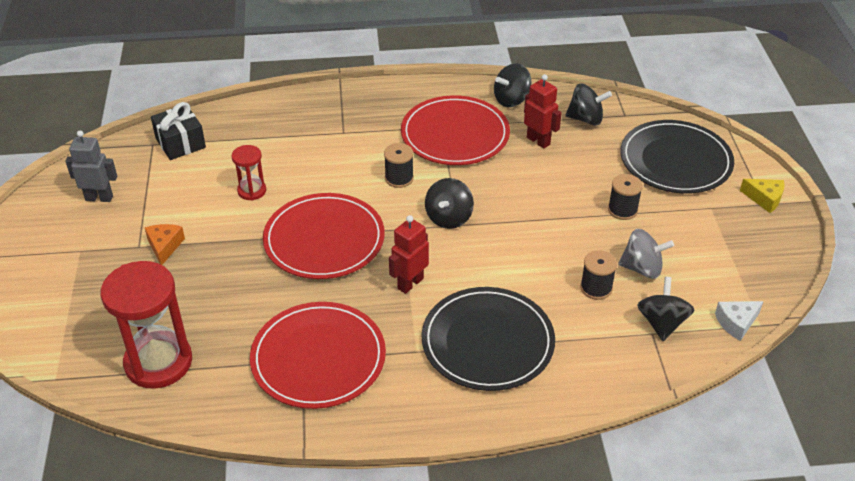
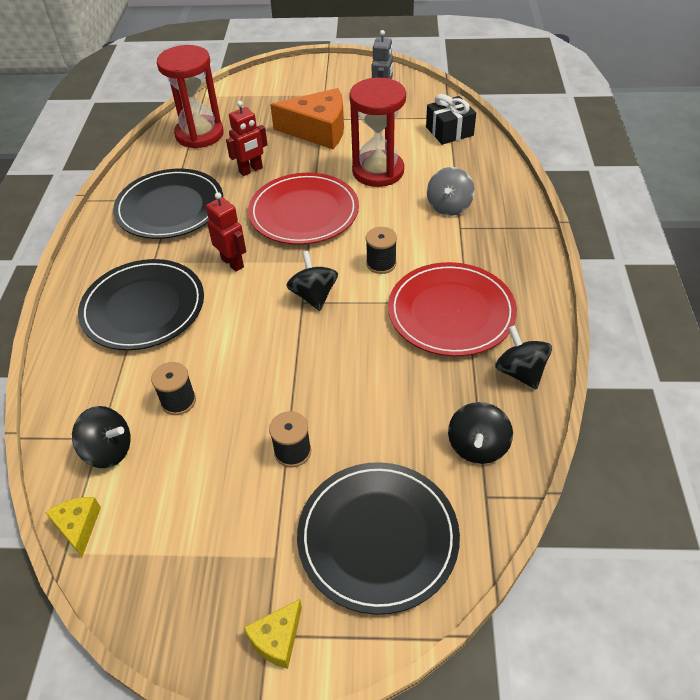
camera: 100 degrees right, 5 degrees up
(164, 246) = (318, 130): orange cheese -> orange cheese, size x2.09
(252, 191) = (378, 171): red hourglass -> red hourglass, size x1.99
(318, 358) = (170, 207): red plate -> black plate
(449, 218) = (314, 295): black spinning top -> black spinning top turned 45 degrees clockwise
(538, 141) = (434, 388): red robot -> red robot (251, 170)
(642, 268) = (192, 450): grey spinning top -> grey spinning top (449, 206)
(736, 323) = (78, 526): white cheese -> yellow cheese

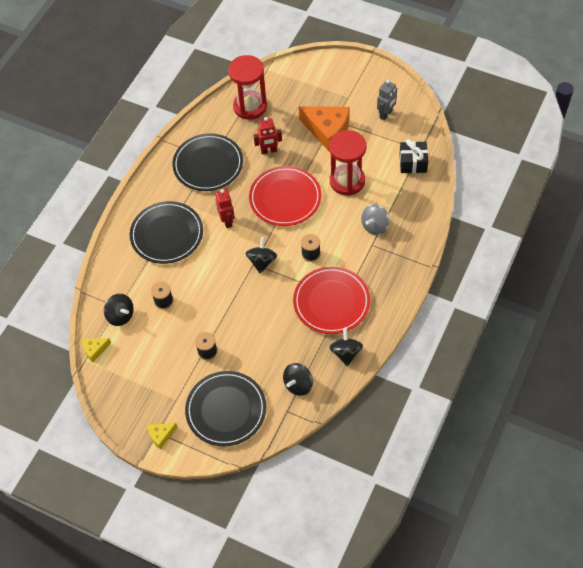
camera: 25 degrees right, 10 degrees up
(78, 526) = (95, 350): yellow cheese -> yellow cheese turned 120 degrees counterclockwise

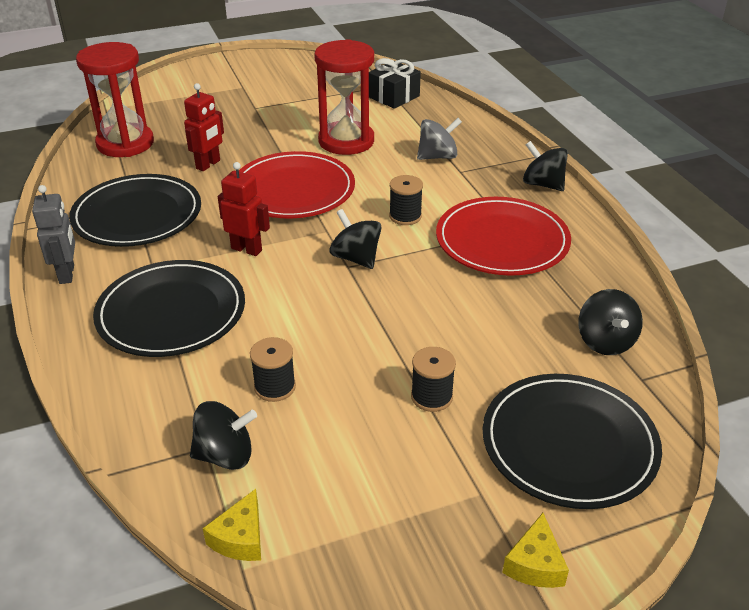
camera: 50 degrees left, 20 degrees down
(327, 130) = (258, 118): orange cheese -> none
(346, 353) = (599, 273): black spinning top -> black spinning top (543, 184)
(375, 226) = (437, 156): grey spinning top -> grey spinning top turned 105 degrees counterclockwise
(386, 114) = (306, 80): grey robot -> grey robot (67, 274)

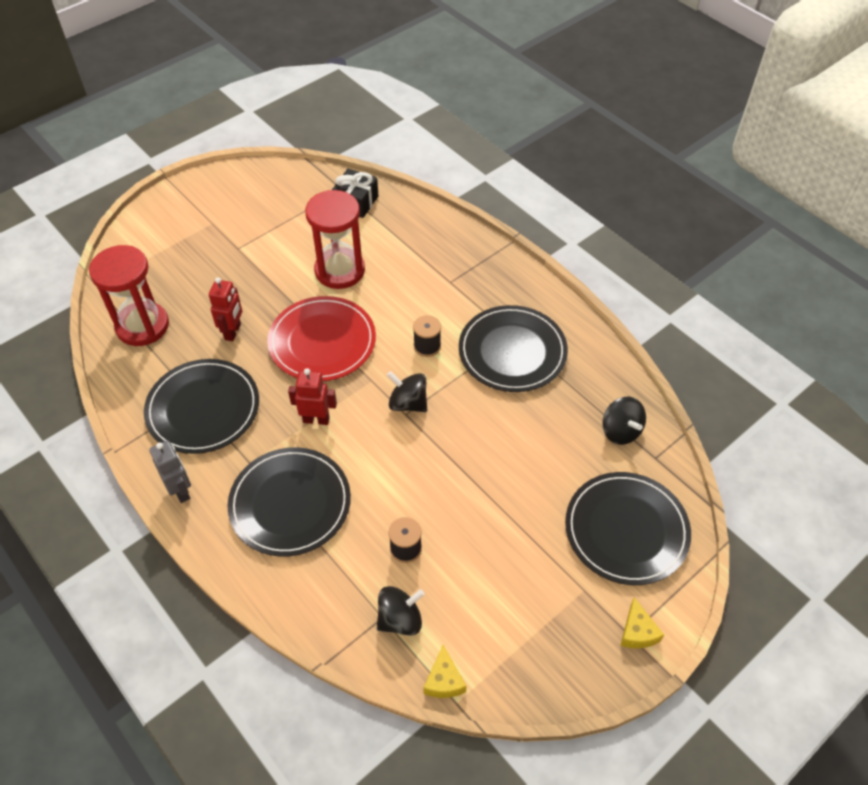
camera: 20 degrees left, 15 degrees up
(431, 397) = (520, 520): black spool -> none
(437, 156) = (424, 269): grey spinning top -> none
(502, 241) = (512, 351): red plate -> black plate
(543, 184) = (521, 279): black spinning top -> none

